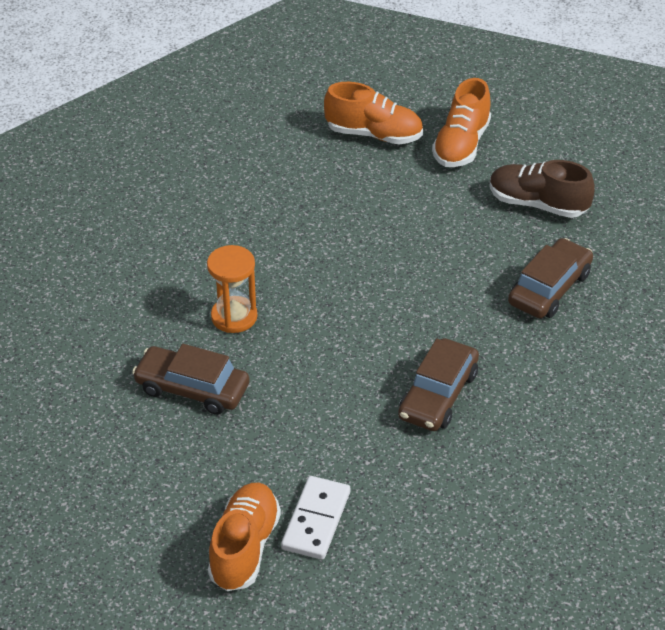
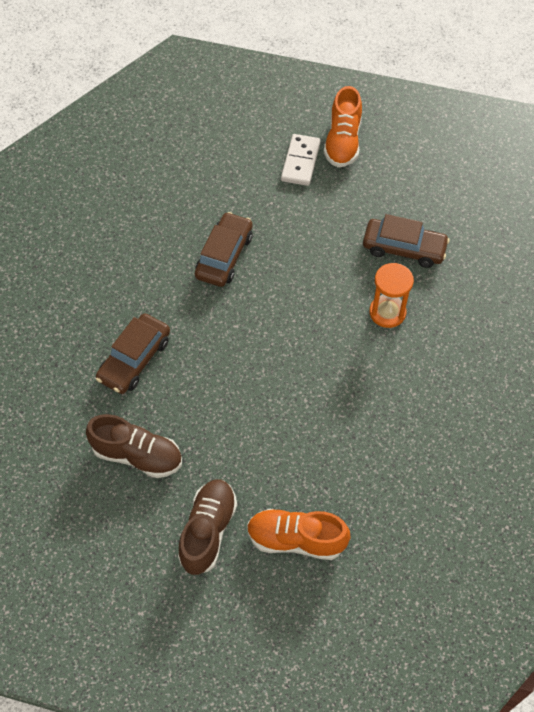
camera: 175 degrees right, 15 degrees up
(461, 145) = (208, 531): orange shoe -> brown shoe

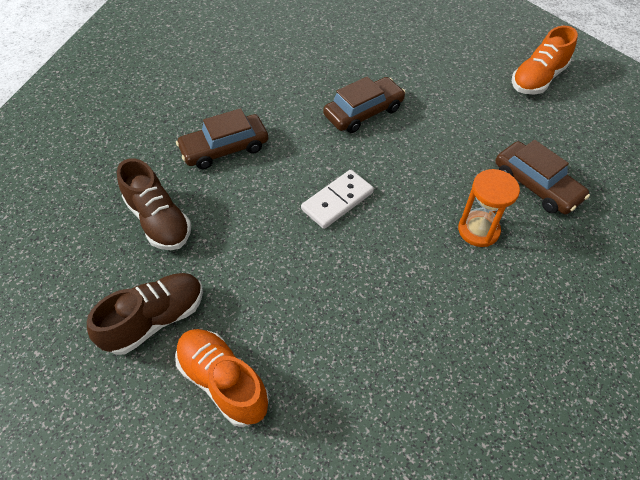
camera: 35 degrees right, 5 degrees down
(300, 162) = (487, 76): white domino -> white domino (337, 201)

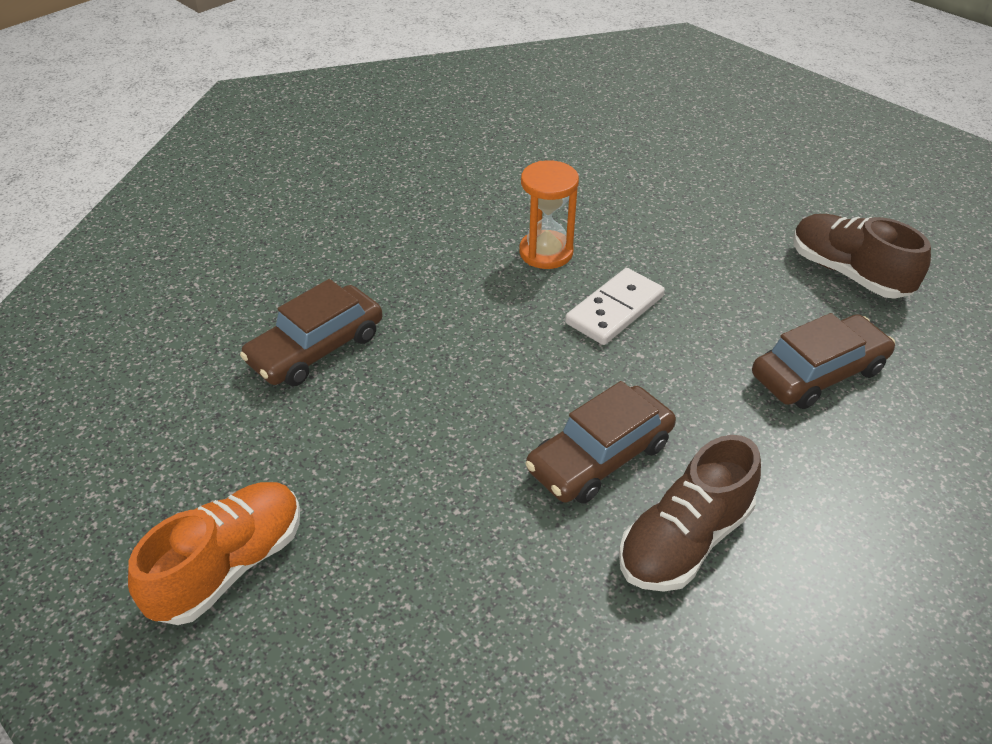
camera: 175 degrees right, 10 degrees down
(155, 320) = (783, 189): brown shoe -> brown shoe (684, 540)
(223, 382) = (688, 155): orange shoe -> none
(478, 230) = (417, 287): orange hourglass -> orange hourglass (546, 252)
(536, 185) = (316, 348): brown car -> brown car turned 90 degrees counterclockwise

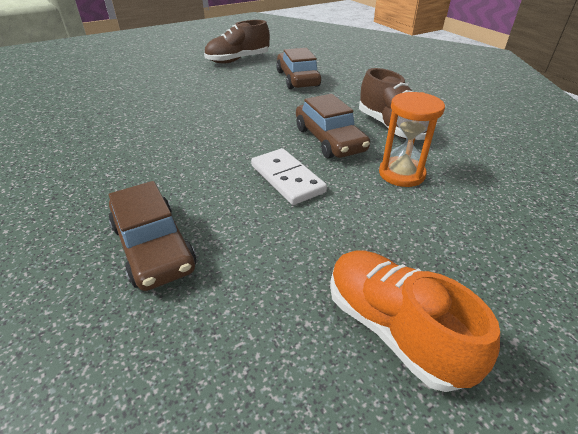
camera: 75 degrees left, 5 degrees down
(546, 252) = (143, 127): orange hourglass -> orange hourglass (401, 174)
(615, 310) = (216, 115): white domino -> white domino (287, 179)

